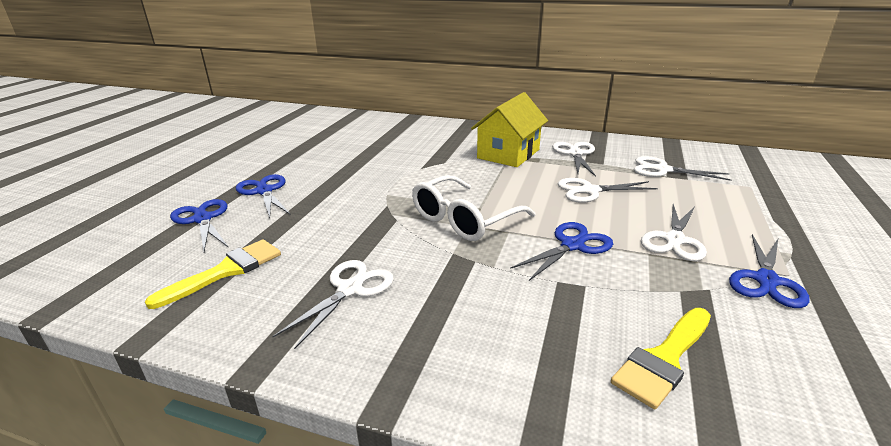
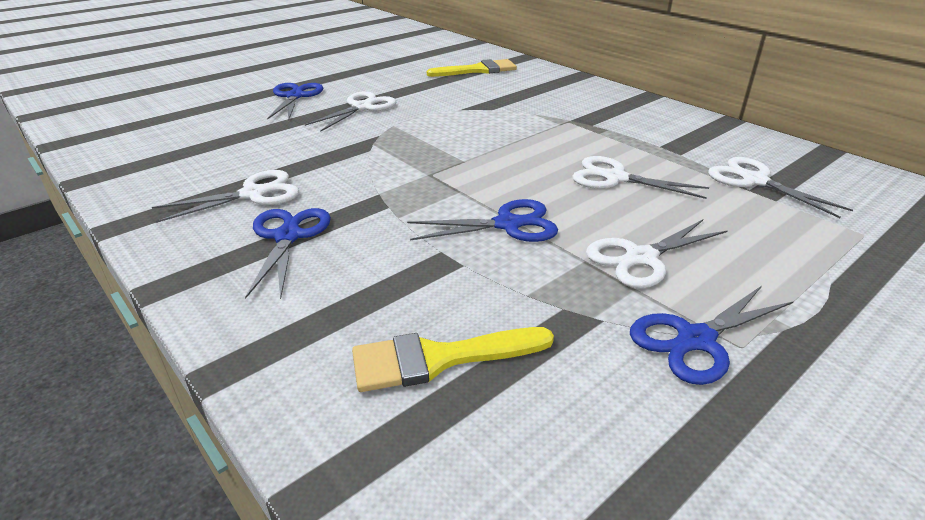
camera: 30 degrees right, 5 degrees up
(202, 219) = (222, 107): blue scissors -> blue scissors (288, 237)
(226, 271) = (188, 151): yellow brush -> yellow brush (478, 70)
(464, 220) = (431, 167): white glasses -> none
(508, 154) = (575, 116): yellow house -> none
(575, 154) = (659, 135): white scissors -> white scissors (362, 107)

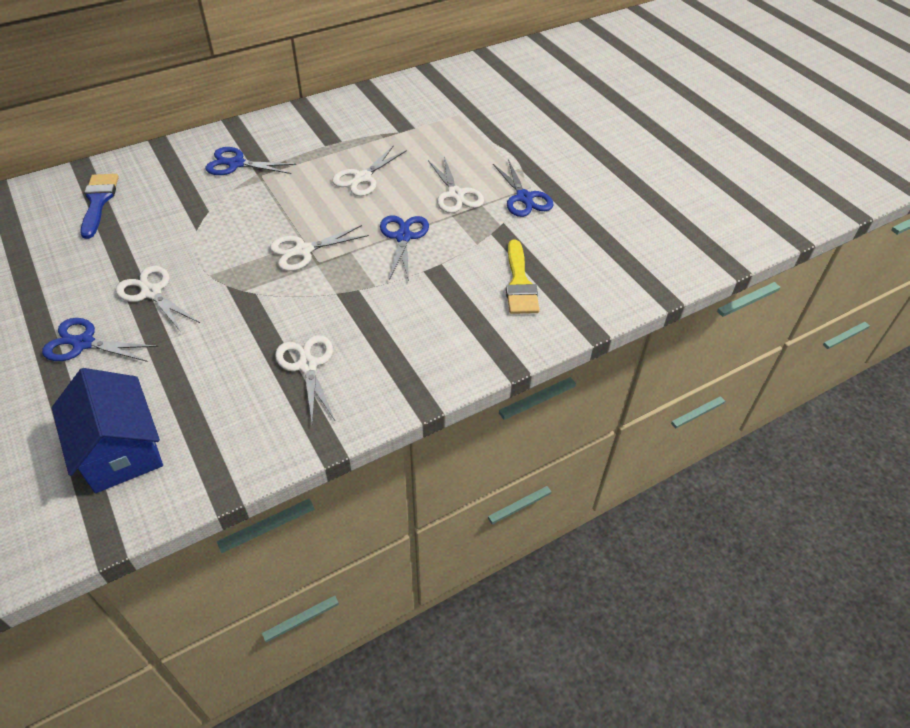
camera: 80 degrees left, 15 degrees up
(163, 130) = (120, 450): none -> blue house
(288, 237) = (382, 343): blue scissors -> blue scissors (236, 164)
(478, 70) = (98, 201): yellow brush -> blue brush
(755, 181) = (390, 126): white scissors -> white scissors (303, 250)

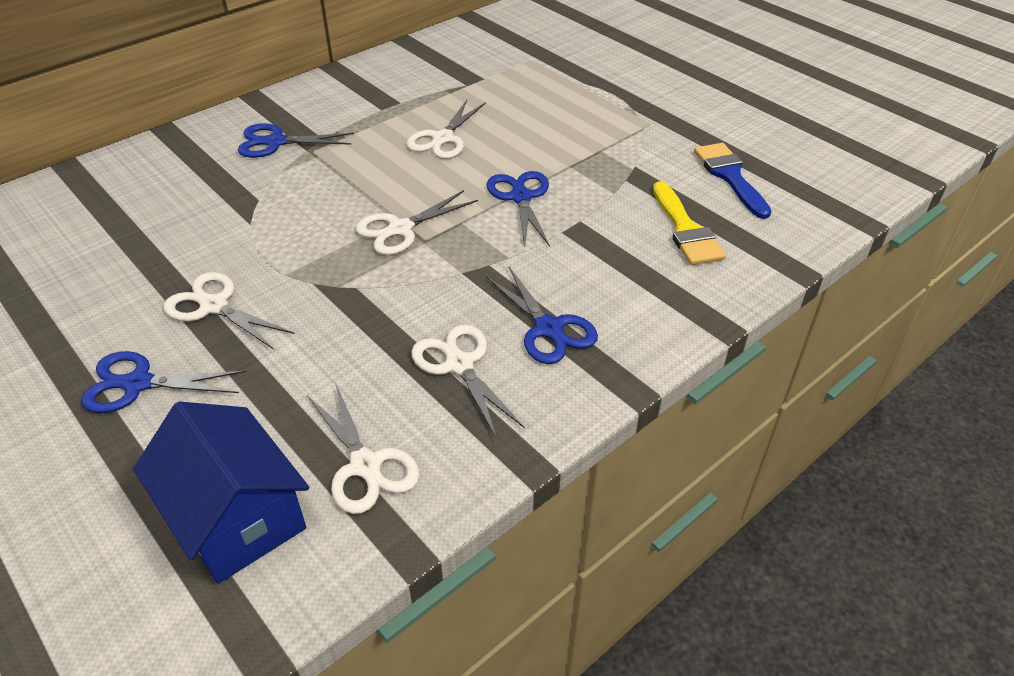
camera: 10 degrees left, 5 degrees down
(98, 201) = (105, 207): blue brush -> blue brush (730, 176)
(455, 194) = (564, 143): white scissors -> white scissors (365, 465)
(524, 198) = (647, 136): blue scissors -> blue scissors (548, 328)

